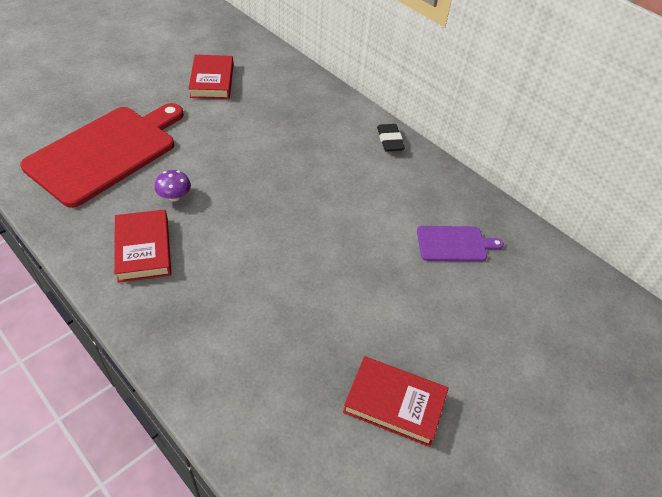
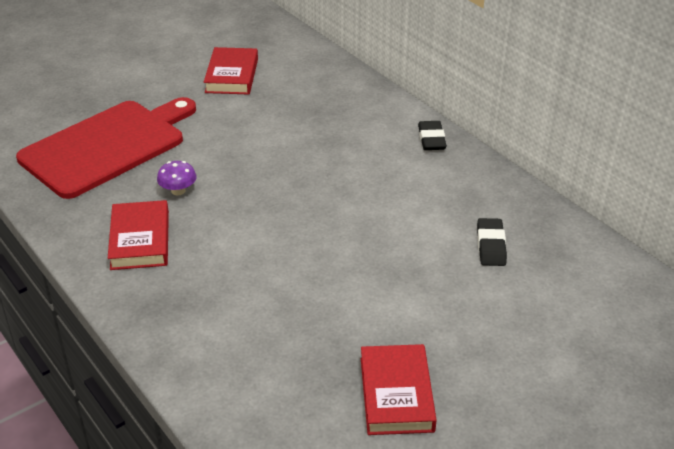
camera: 10 degrees right, 10 degrees down
(394, 403) = (396, 394): red book -> red book turned 60 degrees clockwise
(454, 244) = (491, 246): purple cutting board -> black eraser

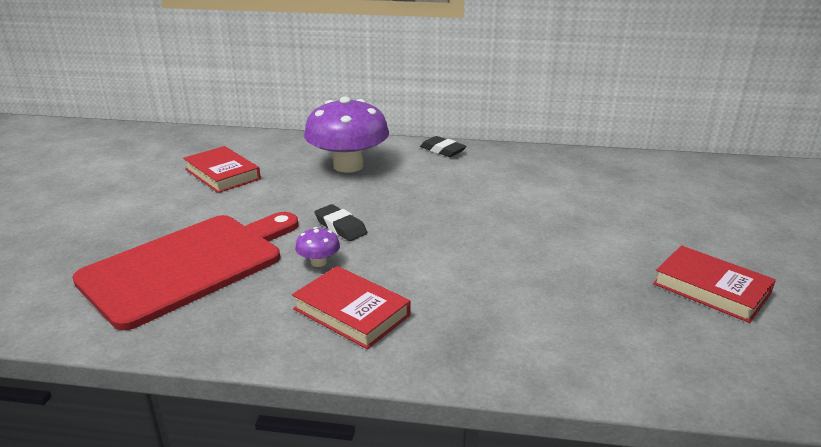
camera: 45 degrees left, 10 degrees down
(107, 146) = (189, 265): red cutting board -> red cutting board turned 45 degrees clockwise
(329, 115) = (348, 166): none -> purple mushroom
(491, 246) = (586, 184): black eraser -> black eraser (340, 227)

